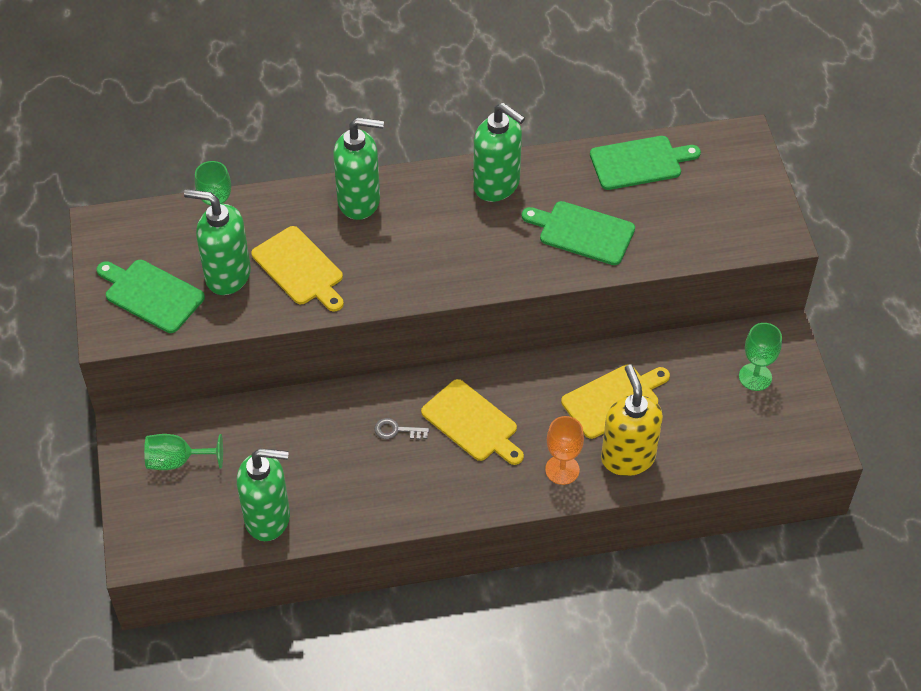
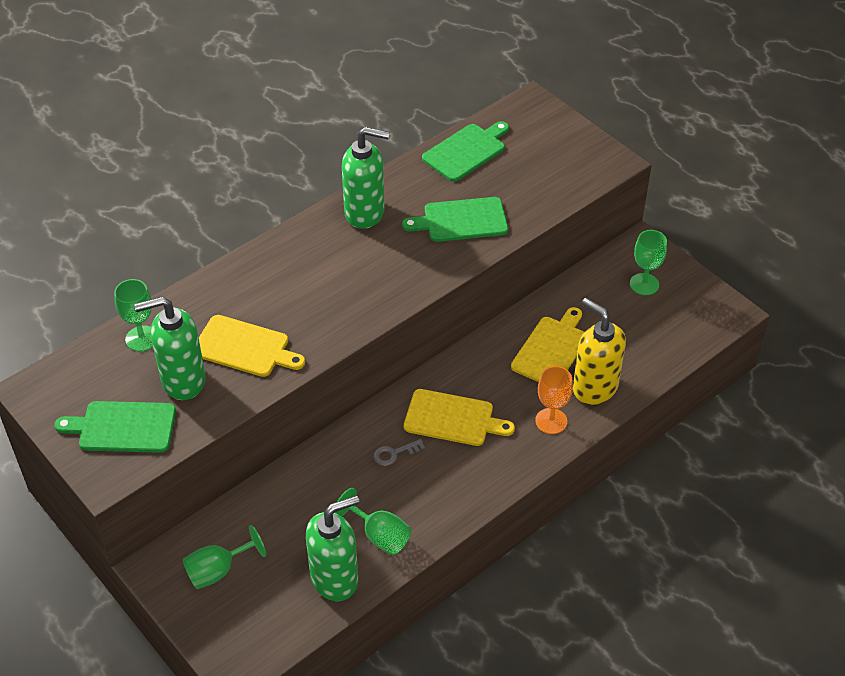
camera: 30 degrees left, 5 degrees down
(332, 499) = (379, 535): none -> green goblet
(359, 201) = (258, 272): green soap dispenser -> none

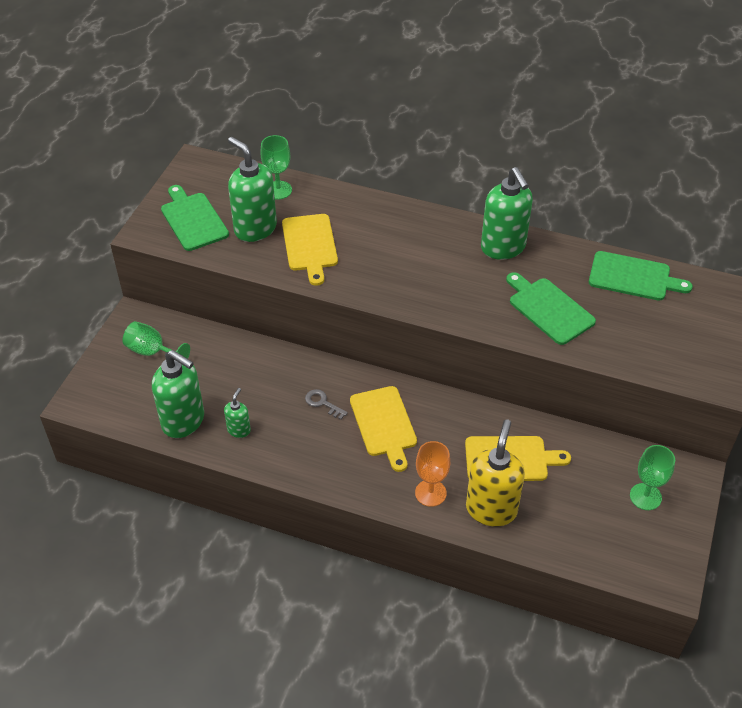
camera: 60 degrees right, 0 degrees up
(379, 535) = (239, 430): green goblet -> green soap dispenser

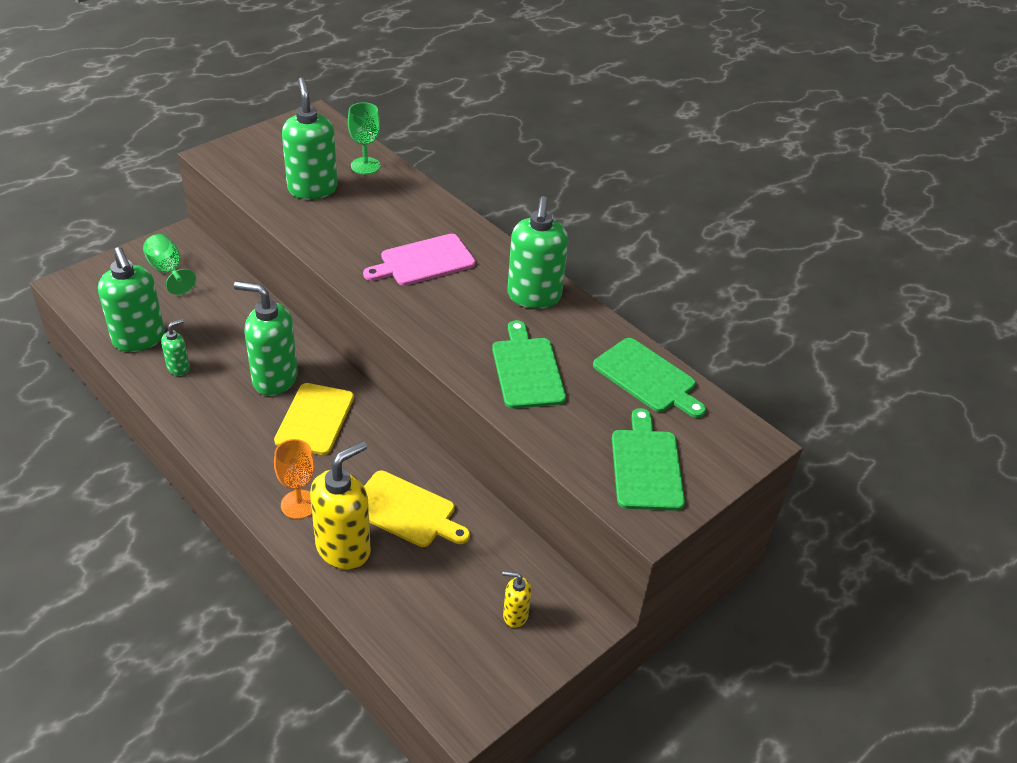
camera: 25 degrees right, 5 degrees down
(193, 219) = (266, 161): green cutting board -> green cutting board (646, 466)
(310, 245) = (348, 221): yellow cutting board -> none
(323, 403) = (274, 379): grey key -> green soap dispenser
(398, 254) = (423, 261): none -> pink cutting board
(645, 496) = (515, 615): green goblet -> yellow soap dispenser

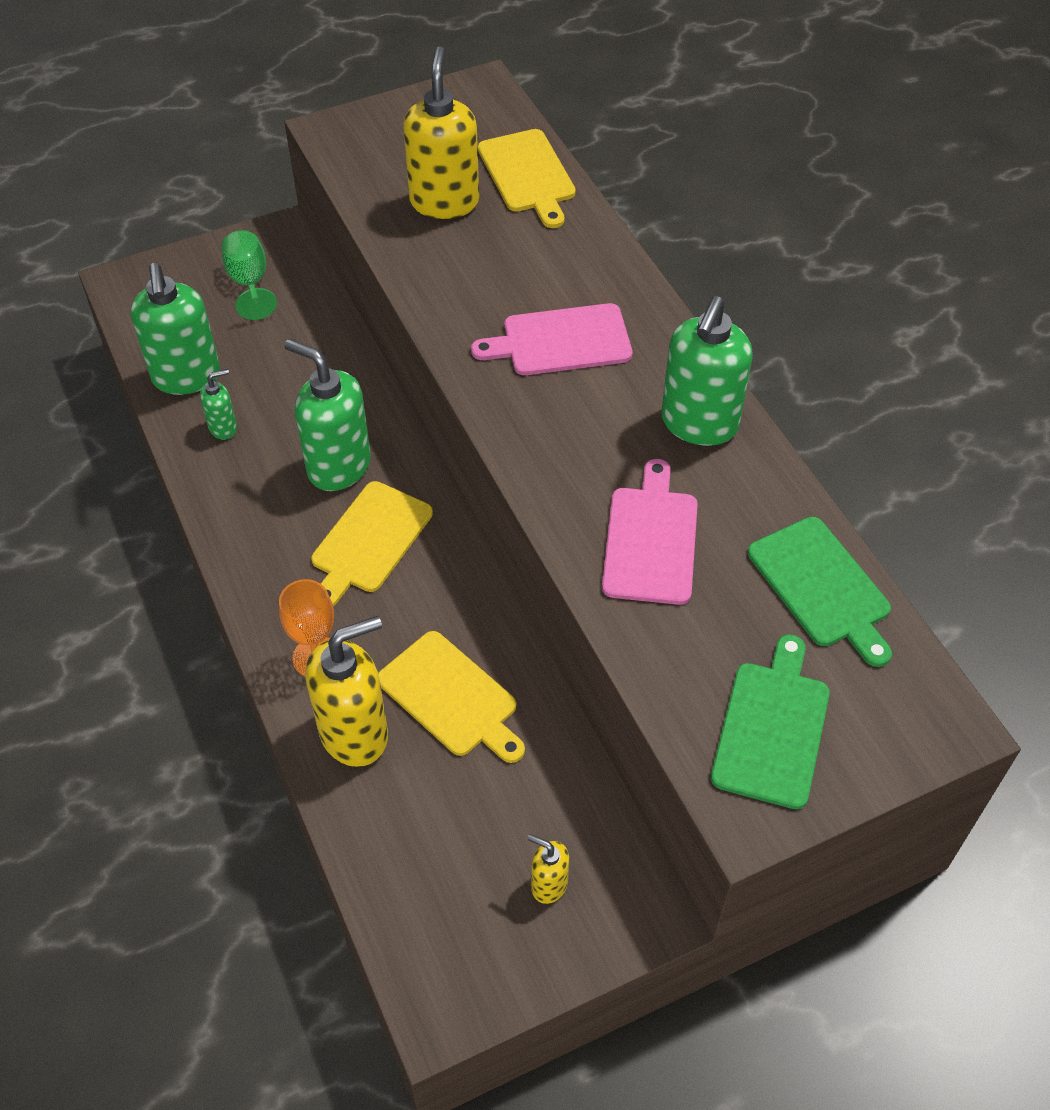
camera: 20 degrees right, 10 degrees up
(312, 189) = (444, 202): green soap dispenser -> yellow soap dispenser
(365, 166) = (528, 175): green goblet -> yellow cutting board
(527, 369) = (651, 540): green cutting board -> pink cutting board

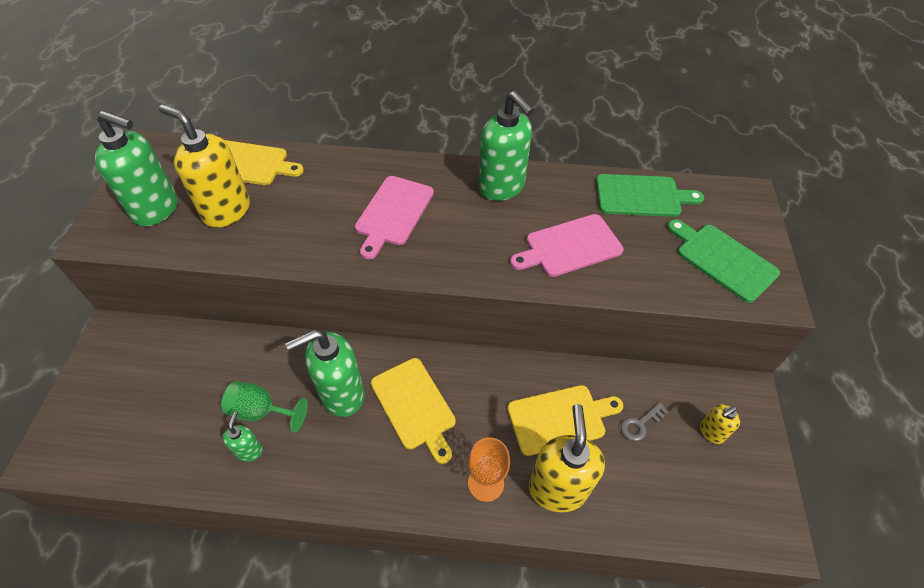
camera: 60 degrees left, 0 degrees up
(186, 377) = (181, 454): green soap dispenser -> green soap dispenser (156, 209)
(249, 282) = (134, 371): green goblet -> green goblet (261, 411)
(504, 792) = (640, 424): none -> grey key
(651, 540) = (569, 246): pink cutting board -> pink cutting board turned 60 degrees counterclockwise

